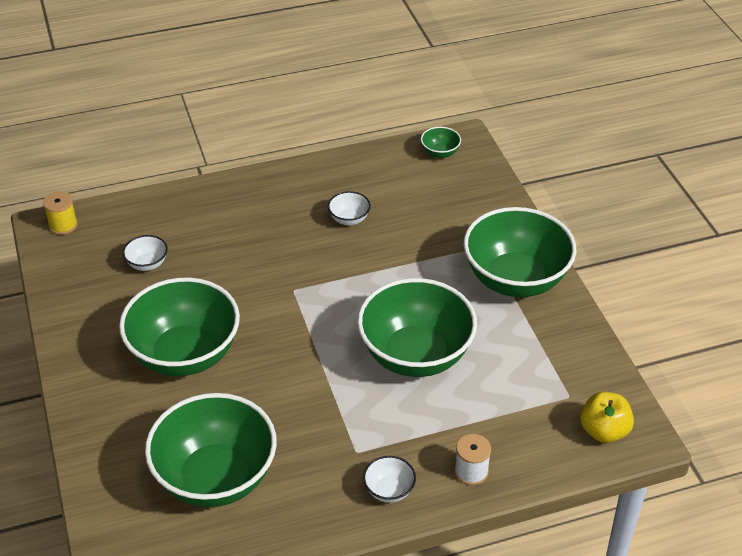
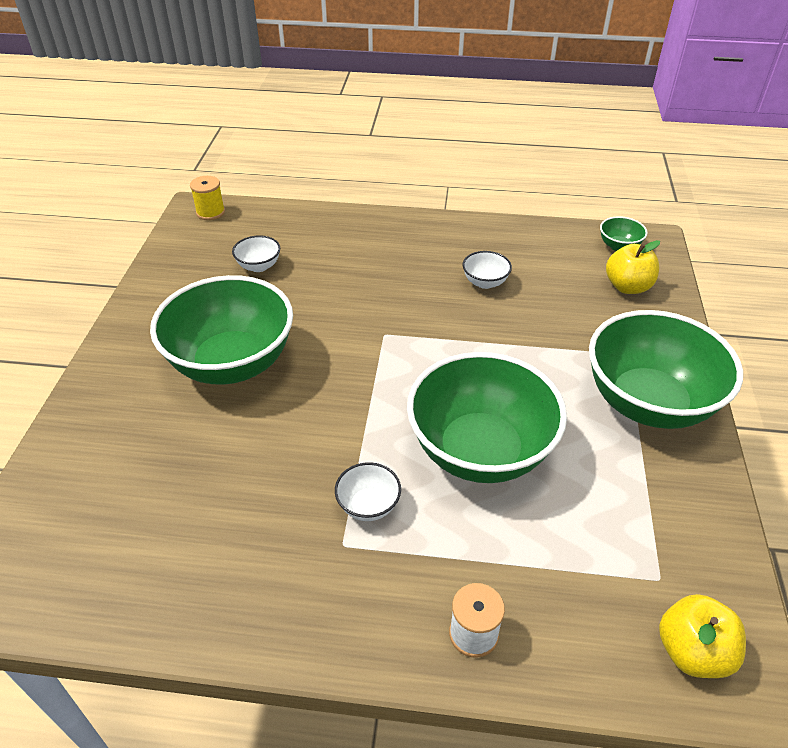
camera: 25 degrees right, 0 degrees up
(216, 477) = (167, 512): green bowl -> none
(389, 490) = (352, 615): white bowl -> white bowl (368, 505)
(462, 188) = (627, 287): none -> yellow apple

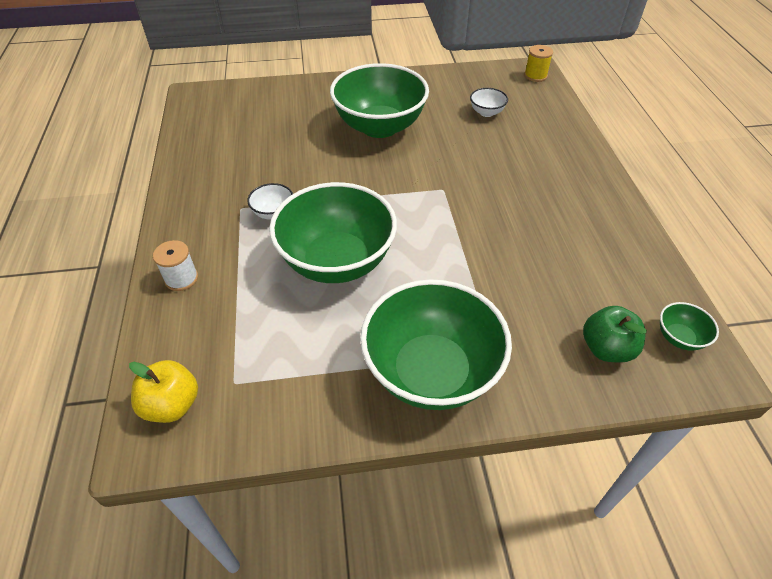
camera: 75 degrees right, 5 degrees up
(485, 282) = (544, 237): white bowl -> none
(627, 287) = (606, 348): yellow apple -> green apple

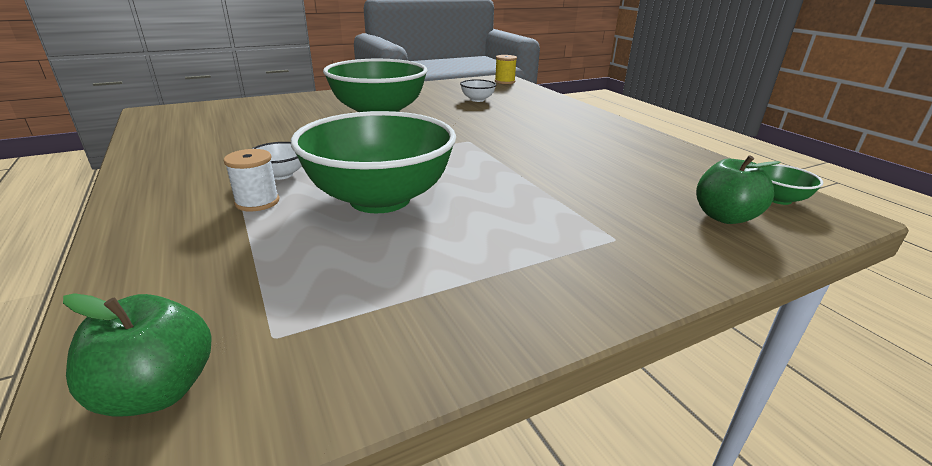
camera: 20 degrees left, 20 degrees down
(172, 405) = (158, 391): yellow apple -> green apple
(181, 278) = (157, 243): white spool -> white spool (257, 202)
(431, 371) = (558, 268): green bowl -> none

